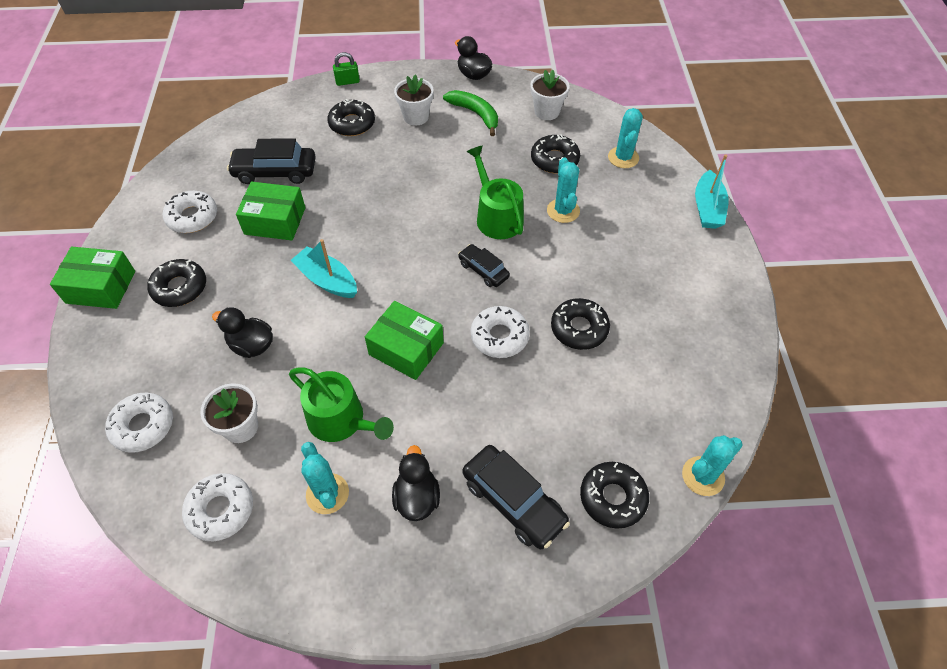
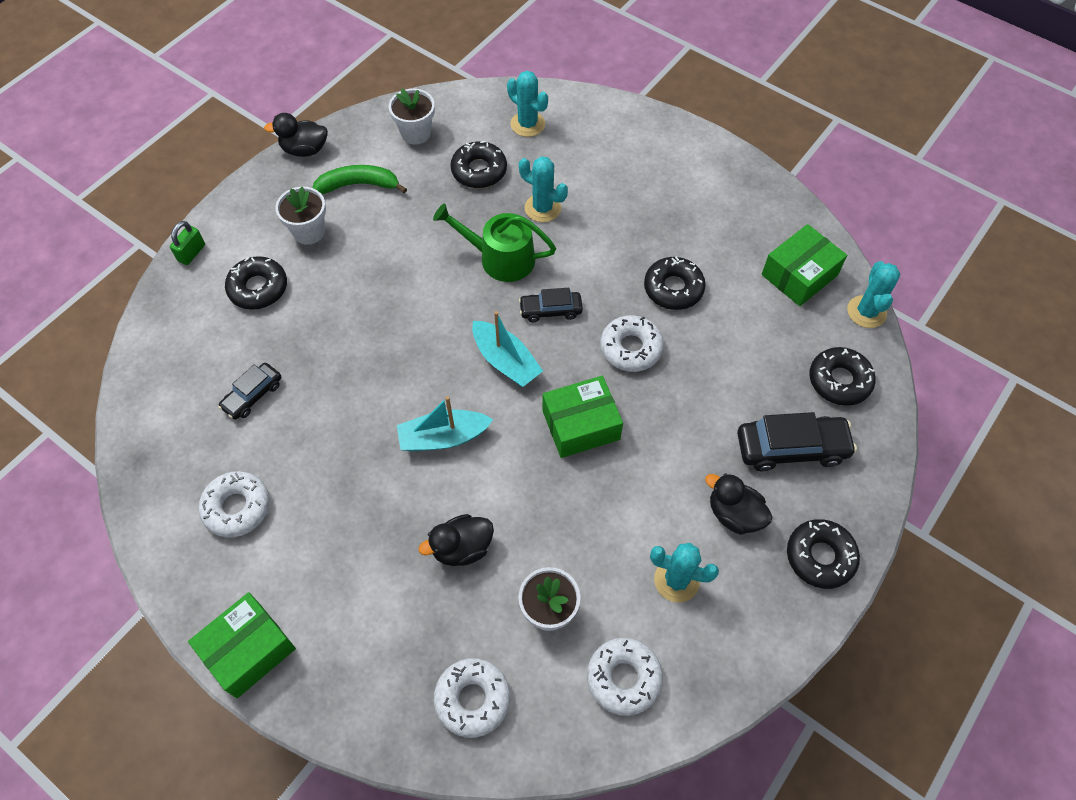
camera: 50 degrees left, 5 degrees up
(180, 288) = (326, 573): black donut -> black donut (820, 557)
(275, 172) = (253, 395): black car -> black car, size x0.60
(275, 221) = (322, 436): green box -> green box (799, 275)
(341, 420) = (612, 523): green watering can -> none
(707, 208) = (637, 115): turquoise boat -> turquoise boat (506, 361)

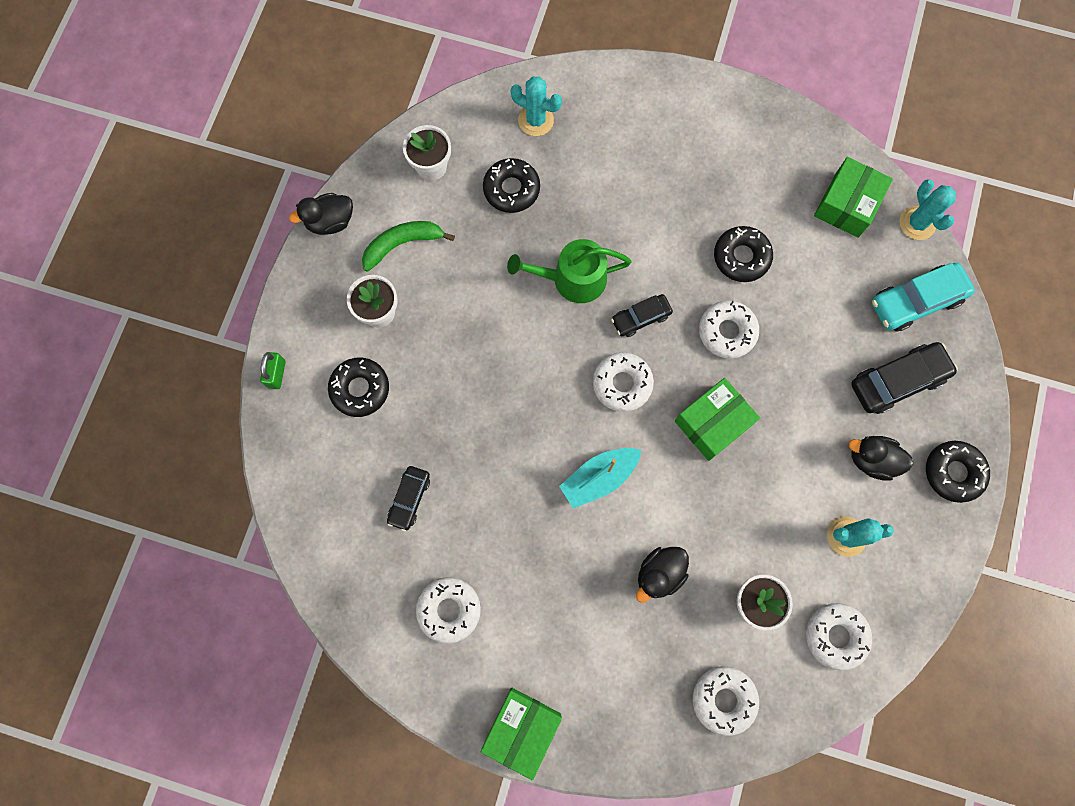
camera: 20 degrees left, 15 degrees up
(506, 361) = (622, 384): turquoise boat -> white donut
(542, 208) = (589, 211): turquoise cactus -> none
(839, 381) = (916, 301): black donut -> turquoise car

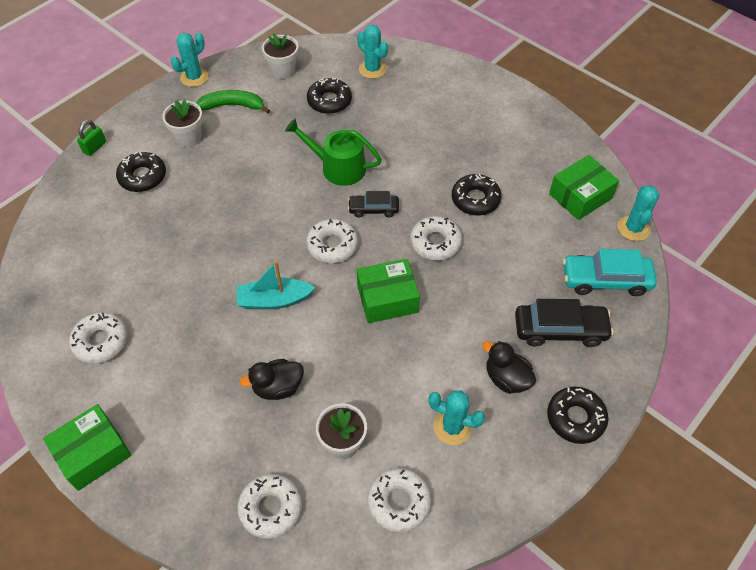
camera: 25 degrees right, 20 degrees down
(330, 222) = (194, 77): black duck -> turquoise cactus
(409, 499) = (126, 257): black car -> none

